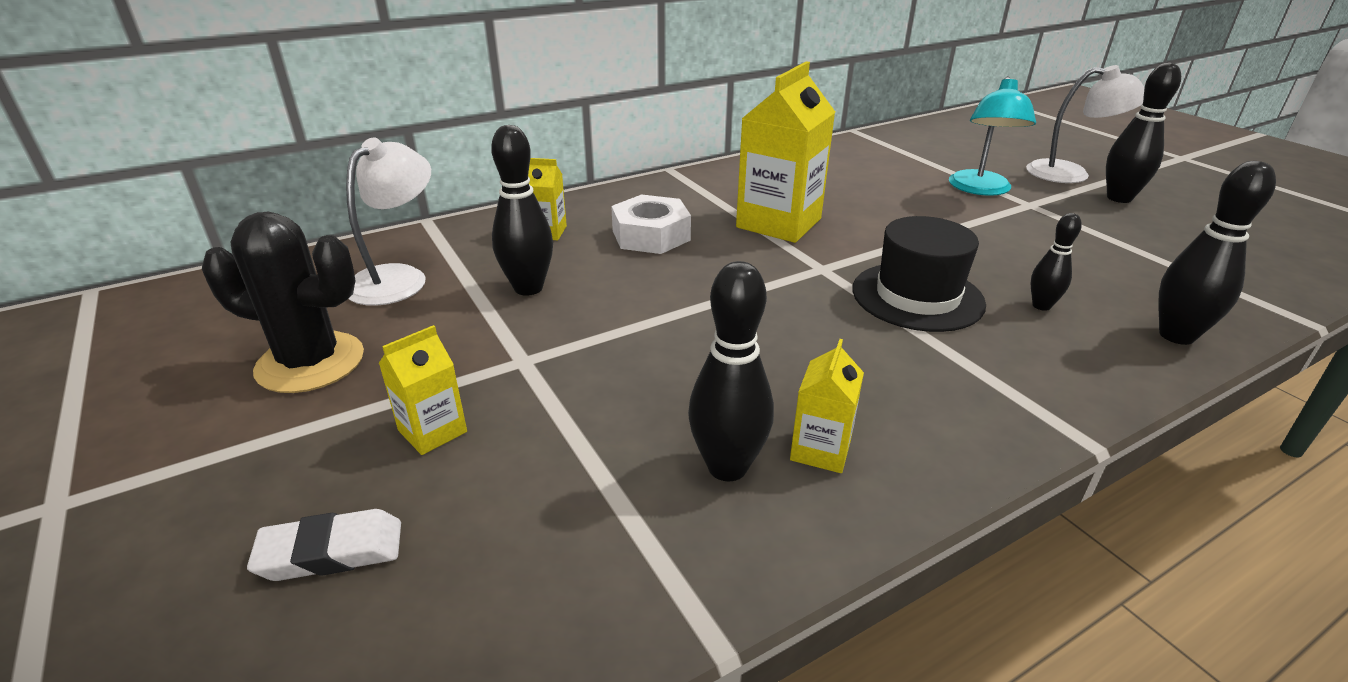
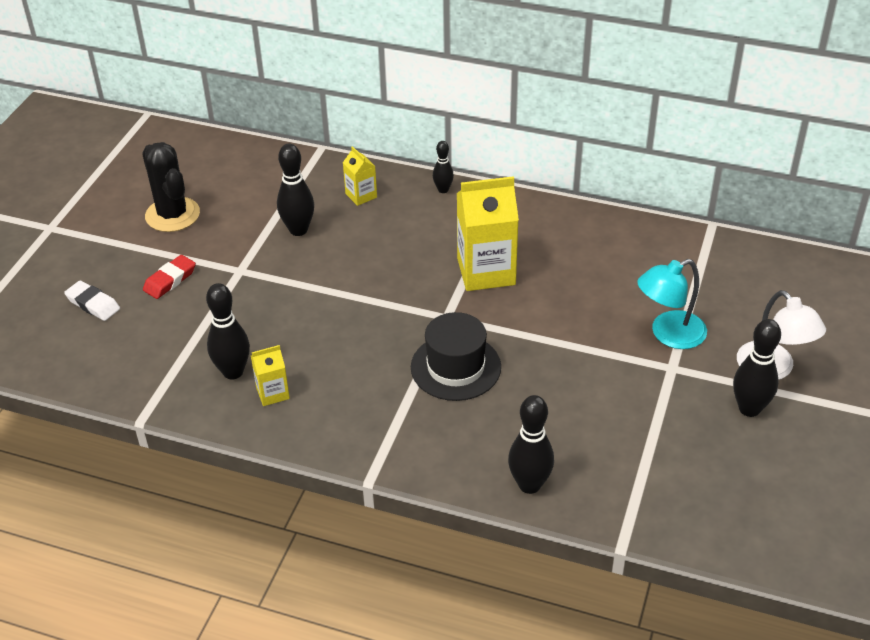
camera: 50 degrees right, 10 degrees up
(398, 278) = (258, 184): white lamp -> none
(432, 431) = (170, 280): yellow carton -> red eraser
(651, 235) = (405, 233): white nut -> none
(1041, 306) = (504, 420): black bowling pin -> black bowling pin (443, 190)

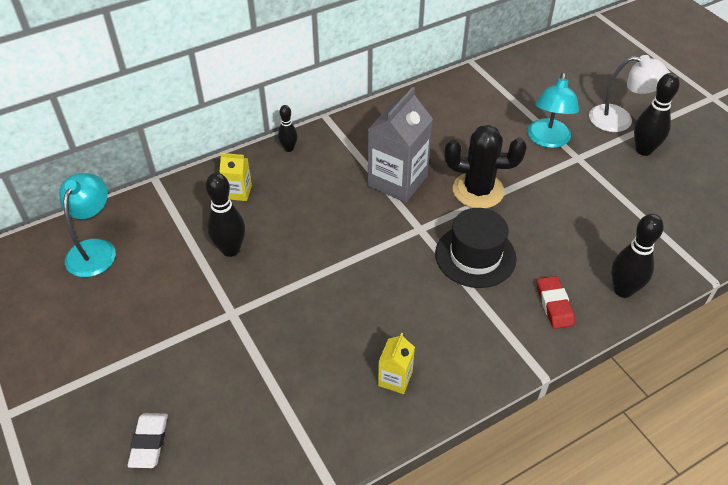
camera: 50 degrees left, 5 degrees up
(93, 304) = (149, 442): white eraser -> white eraser turned 75 degrees counterclockwise
(170, 280) = (187, 367): red eraser -> red eraser (554, 305)
(172, 215) = (108, 316): black cactus -> black cactus (478, 190)
(222, 167) = (95, 249): none -> turquoise lamp
(233, 372) = (344, 390): black bowling pin -> none
(486, 271) = (397, 181): yellow carton -> grey carton

